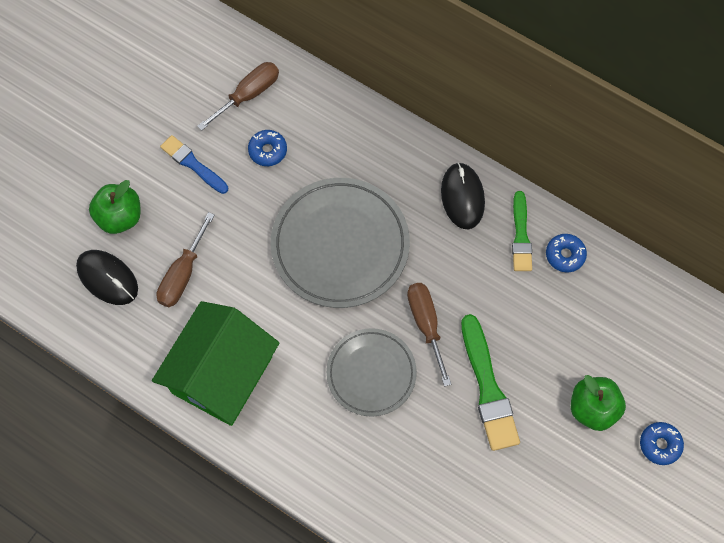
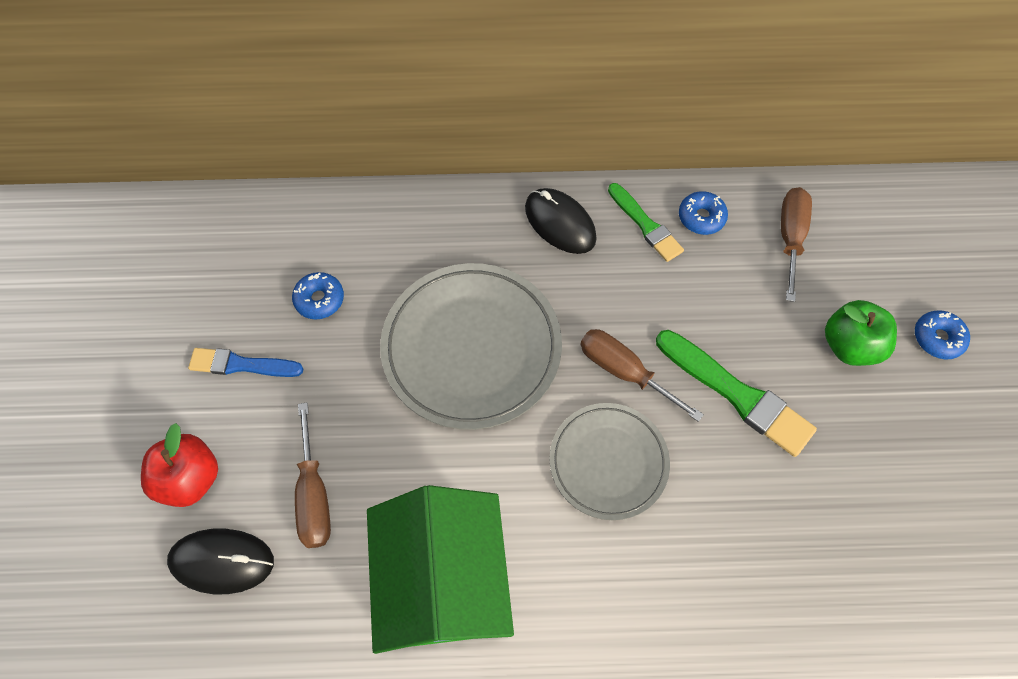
camera: 35 degrees left, 5 degrees down
(120, 217) = (190, 478): green apple -> red apple
(248, 95) = (257, 255): brown screwdriver -> brown screwdriver (790, 238)

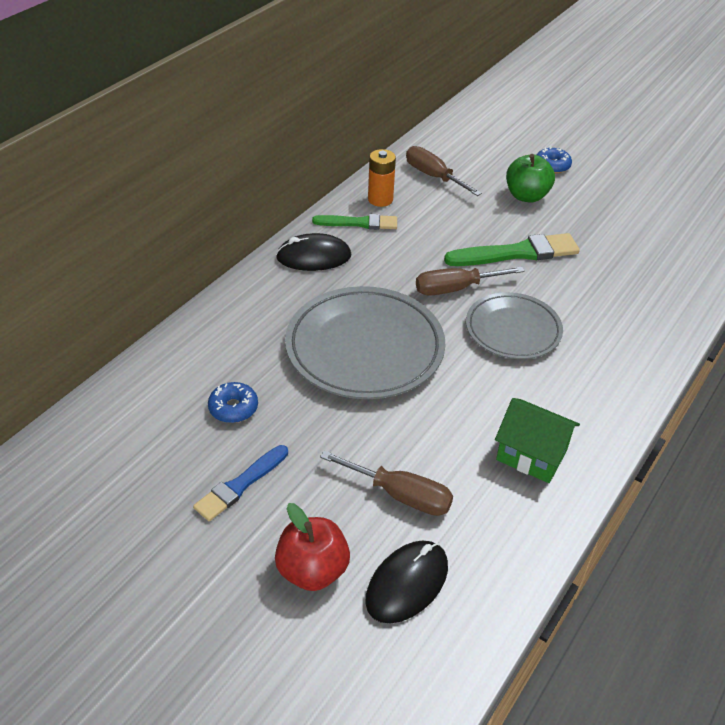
camera: 55 degrees left, 20 degrees down
(444, 581) = (531, 455): green house -> green house, size x0.57
(701, 217) = (380, 199): blue donut -> orange battery

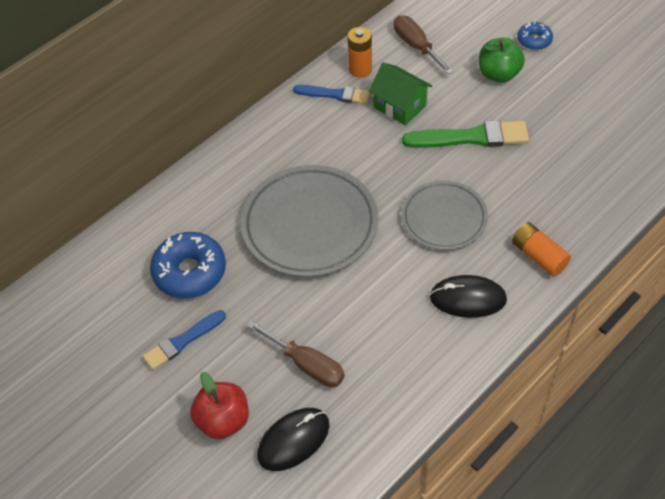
camera: 15 degrees right, 10 degrees up
(233, 408) = (190, 272): blue donut -> blue donut, size x1.82
(313, 257) = (286, 128): black mouse -> black mouse (467, 298)
(359, 223) = (335, 94): green brush -> blue brush
(455, 289) = (404, 171): brown screwdriver -> none
(531, 455) = (425, 341): green house -> green house (400, 106)
(627, 358) = (538, 256): none -> orange battery

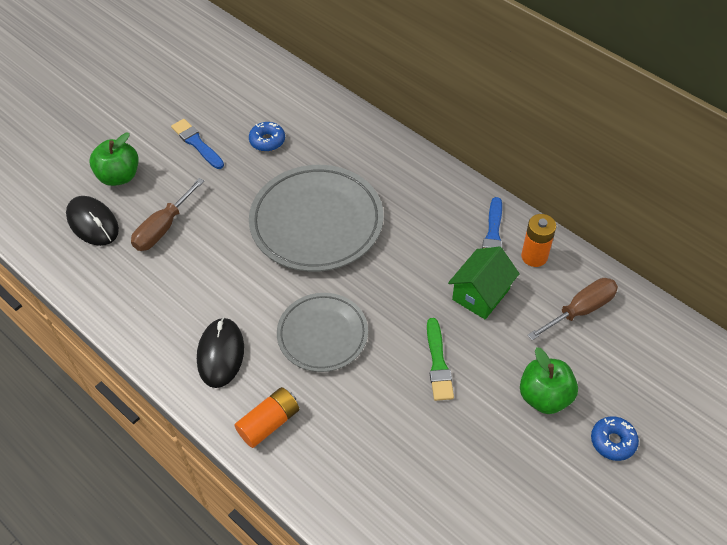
camera: 85 degrees right, 0 degrees up
(190, 272) = (267, 141): blue donut -> blue donut, size x0.55
(223, 420) = (119, 176): red apple -> green apple
(471, 137) = (438, 363): green brush -> green brush, size x0.65

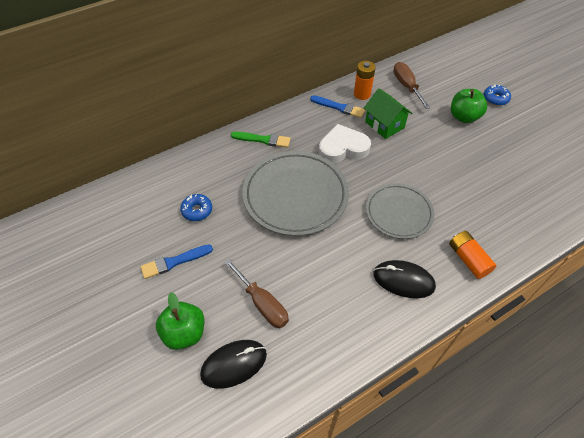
camera: 75 degrees left, 0 degrees up
(414, 254) = (343, 148): none -> white heart
(438, 363) = (433, 157): green brush -> green brush (263, 140)

